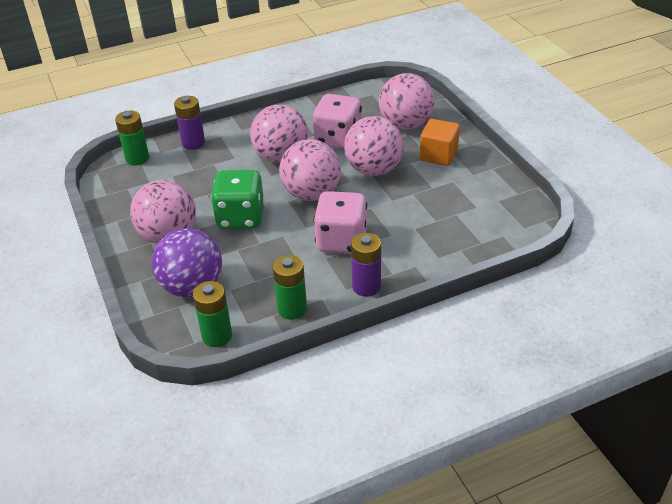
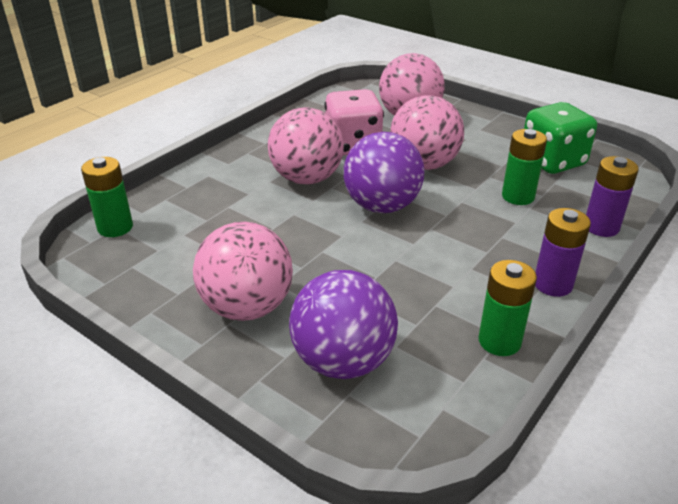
camera: 30 degrees left, 5 degrees down
(193, 143) = (179, 191): purple battery -> purple battery (601, 227)
(217, 336) = (442, 414): green battery -> green battery (518, 196)
(240, 217) = (323, 255): green dice -> green dice (552, 161)
(311, 194) = (382, 206): pink ball -> purple ball
(341, 241) = (470, 244): pink dice -> none
(438, 155) = (474, 135): orange cube -> none

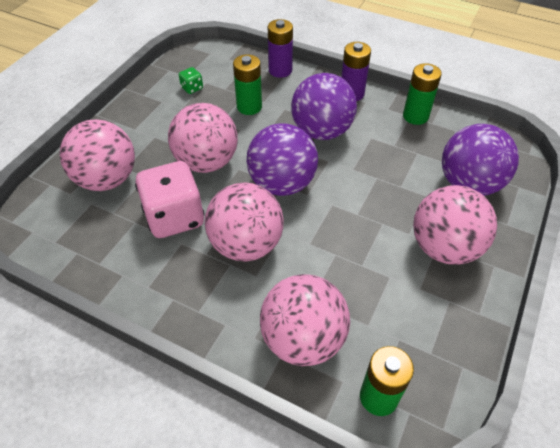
camera: 100 degrees left, 15 degrees up
(192, 197) = (303, 339): none -> pink ball
(469, 245) = (321, 131): none -> purple ball
(552, 161) = (192, 88): green dice -> green dice, size x0.43

